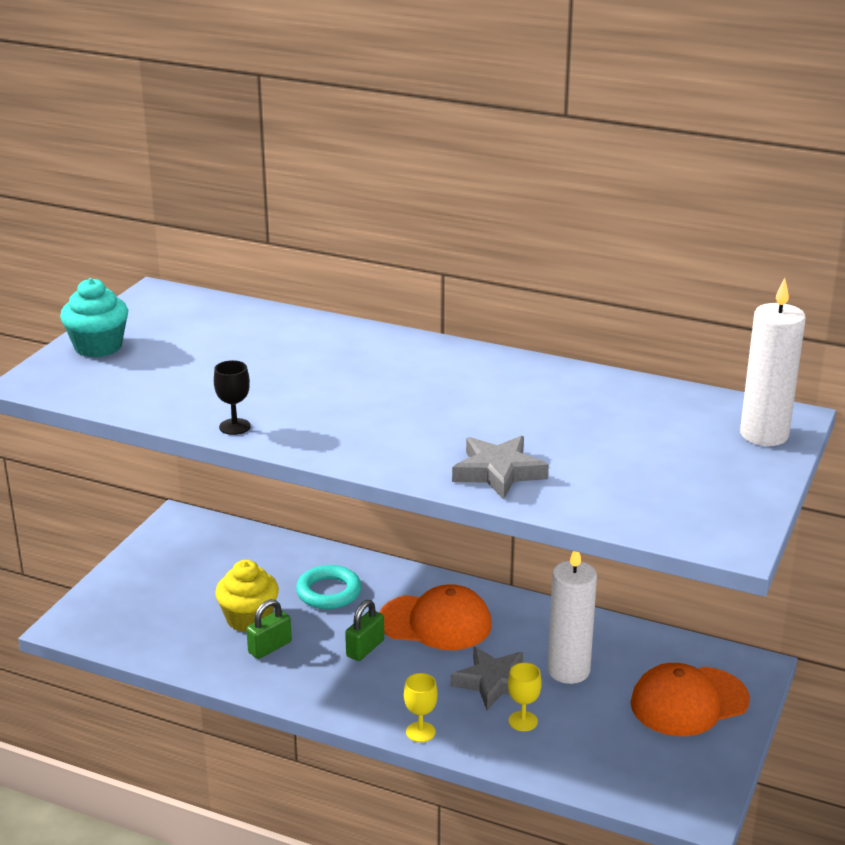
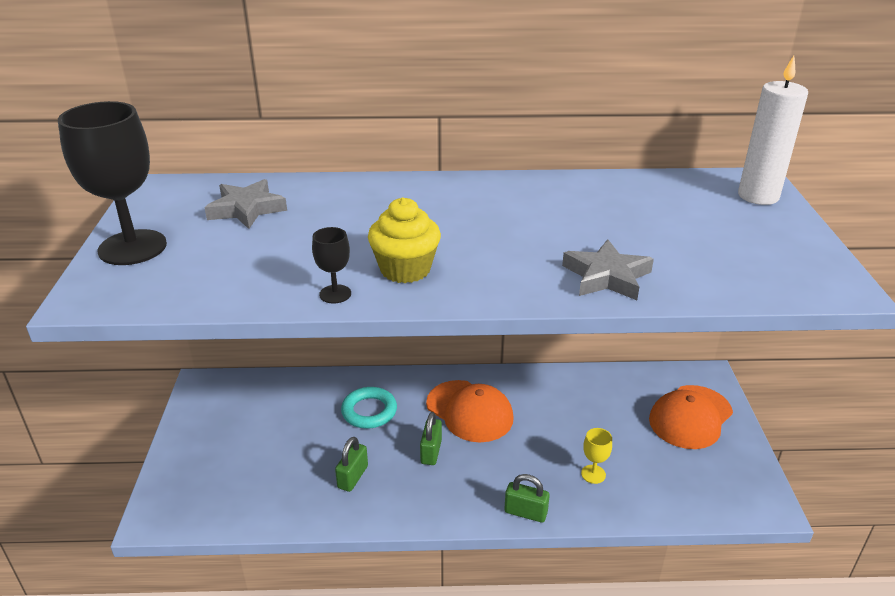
camera: 25 degrees left, 5 degrees up
(98, 347) = (132, 247): turquoise cupcake -> black goblet
(249, 619) = (318, 456): yellow cupcake -> yellow cupcake (405, 269)
(420, 732) = (525, 512): yellow goblet -> green padlock
(435, 622) = (469, 411): orange cap -> orange cap turned 60 degrees clockwise
(492, 682) = (547, 448): grey star -> grey star (246, 209)
(568, 670) = (593, 420): white candle -> none

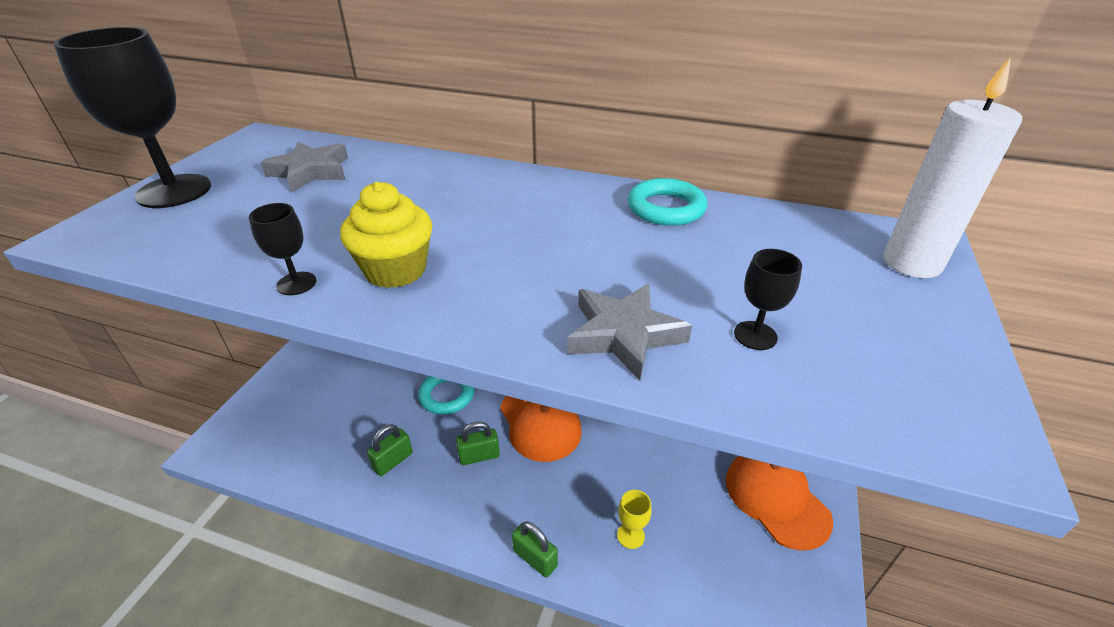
camera: 20 degrees right, 5 degrees up
(431, 452) = (479, 456): green padlock -> green padlock turned 45 degrees clockwise
(572, 188) = (666, 208): none -> turquoise ring
(689, 259) = (755, 335): none -> black goblet
(690, 417) = (776, 498): orange cap -> orange cap turned 90 degrees clockwise

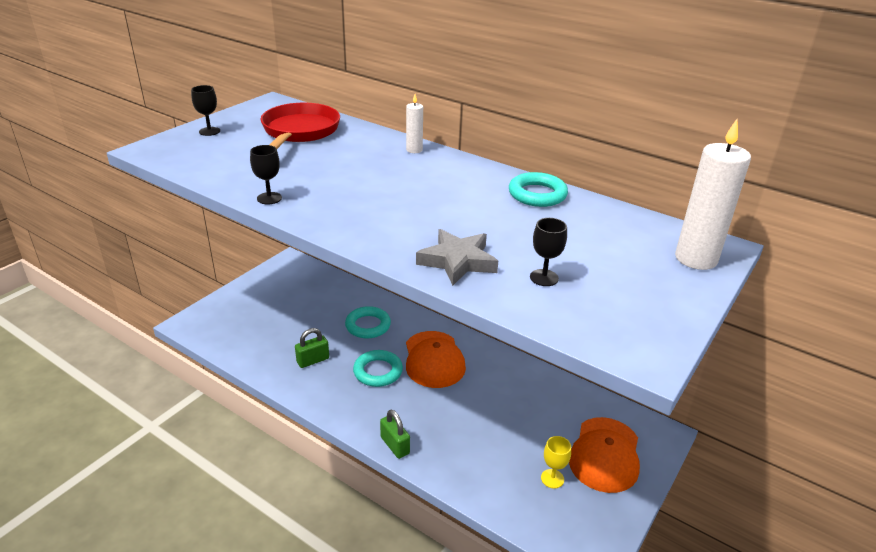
camera: 15 degrees right, 5 degrees down
(174, 191) = (209, 131): black goblet -> black goblet, size x0.45
(310, 171) = (299, 132): grey star -> red pan
(395, 270) = (332, 201): yellow cupcake -> none
(478, 173) = (414, 150): none -> white candle
(479, 456) = (378, 371): green padlock -> turquoise ring
(630, 535) = (473, 449): yellow goblet -> yellow goblet (552, 478)
(776, 498) = (605, 454): orange cap -> orange cap turned 150 degrees counterclockwise

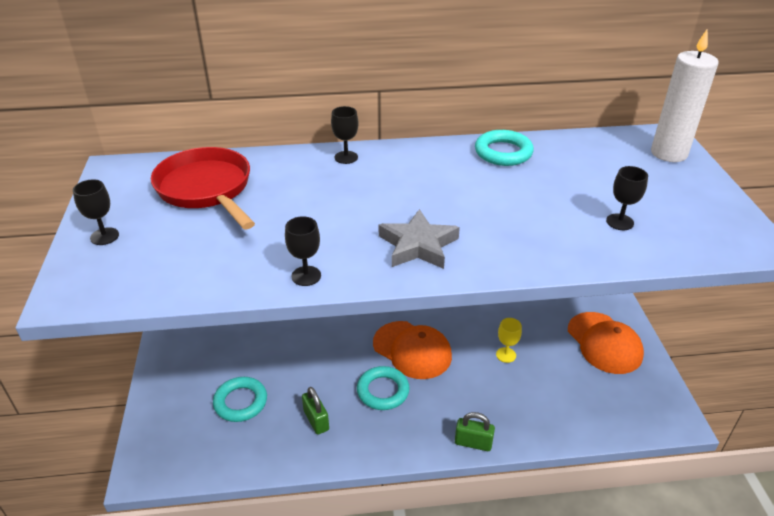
camera: 40 degrees left, 5 degrees up
(313, 360) = (316, 420): green padlock -> green padlock turned 45 degrees counterclockwise
(368, 326) = (322, 356): turquoise ring -> turquoise ring (240, 402)
(414, 150) = (346, 157): white candle -> black goblet
(458, 261) = (550, 243): grey star -> grey star (418, 245)
(552, 478) = (597, 385): yellow goblet -> yellow goblet (506, 355)

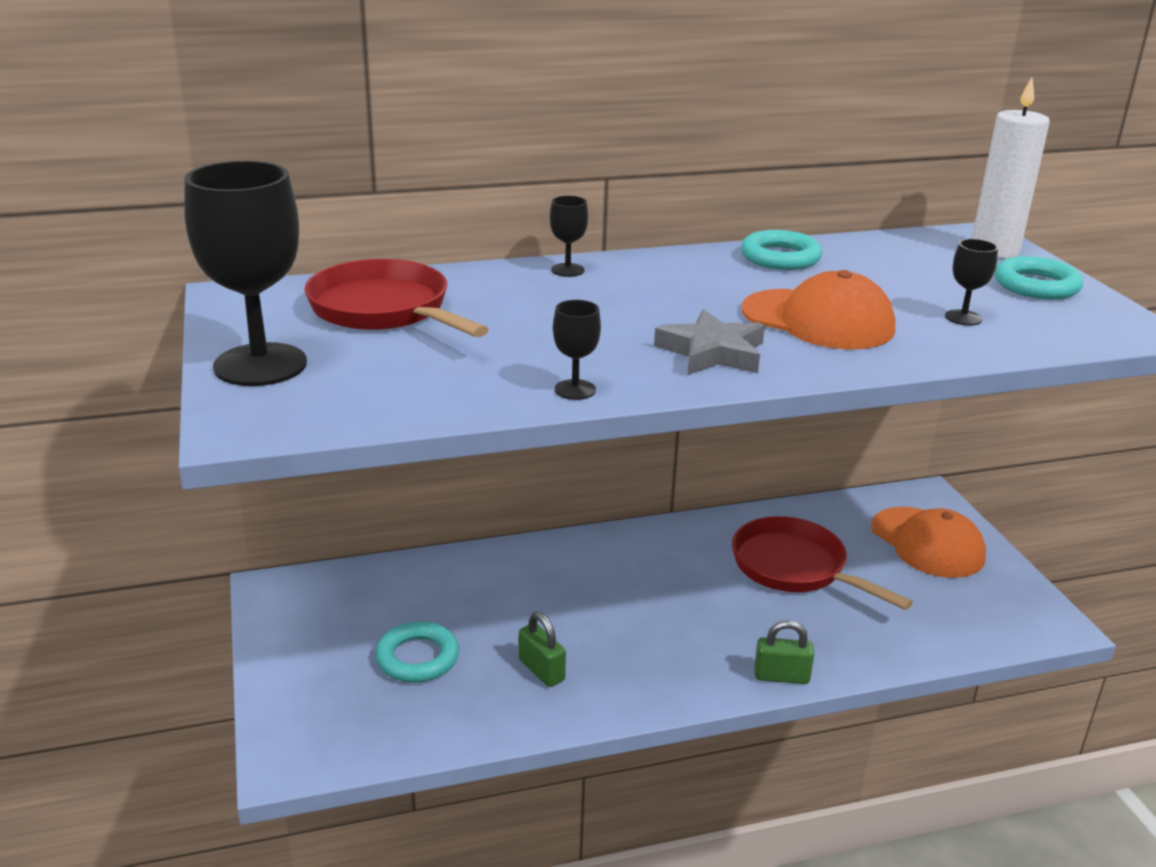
camera: 10 degrees left, 10 degrees down
(104, 236) = (260, 365): black goblet -> black goblet, size x2.25
(383, 391) = (630, 625): turquoise ring -> turquoise ring (1036, 285)
(412, 350) = (657, 572): orange cap -> orange cap (818, 320)
(506, 355) = (794, 567): yellow goblet -> red pan

